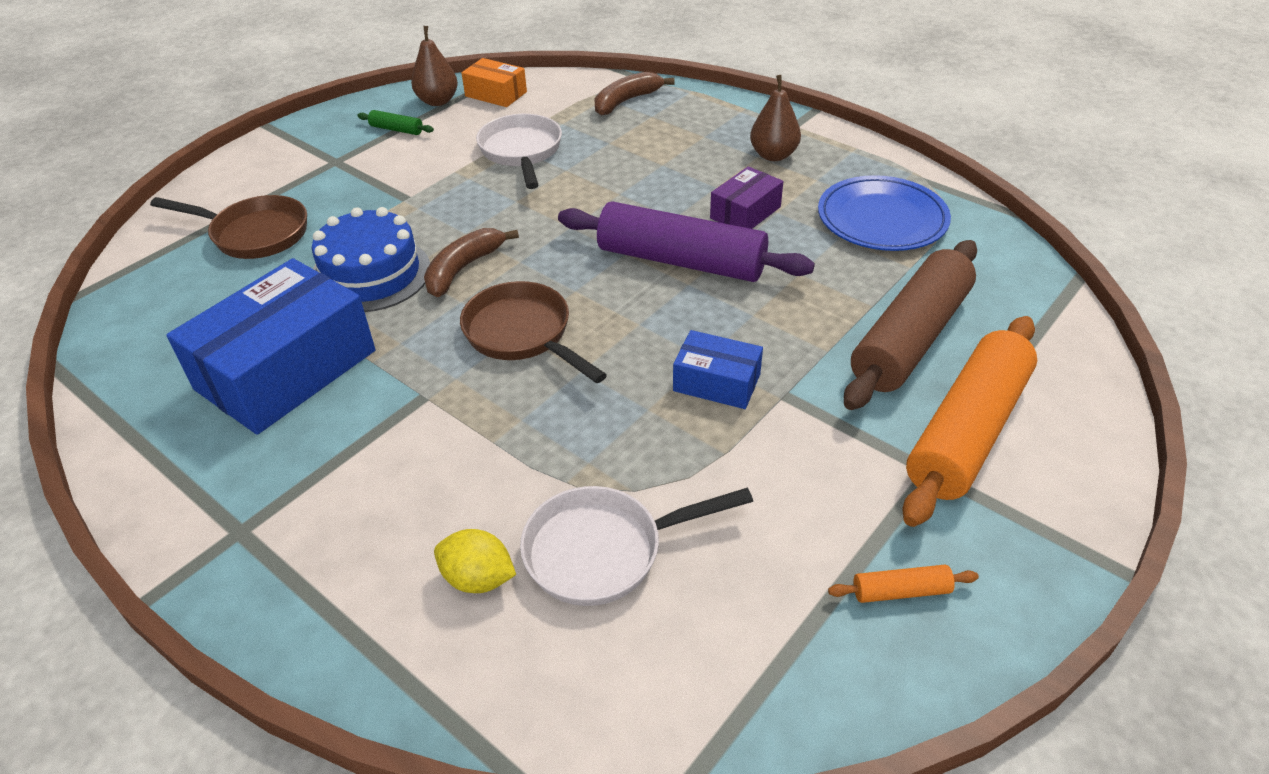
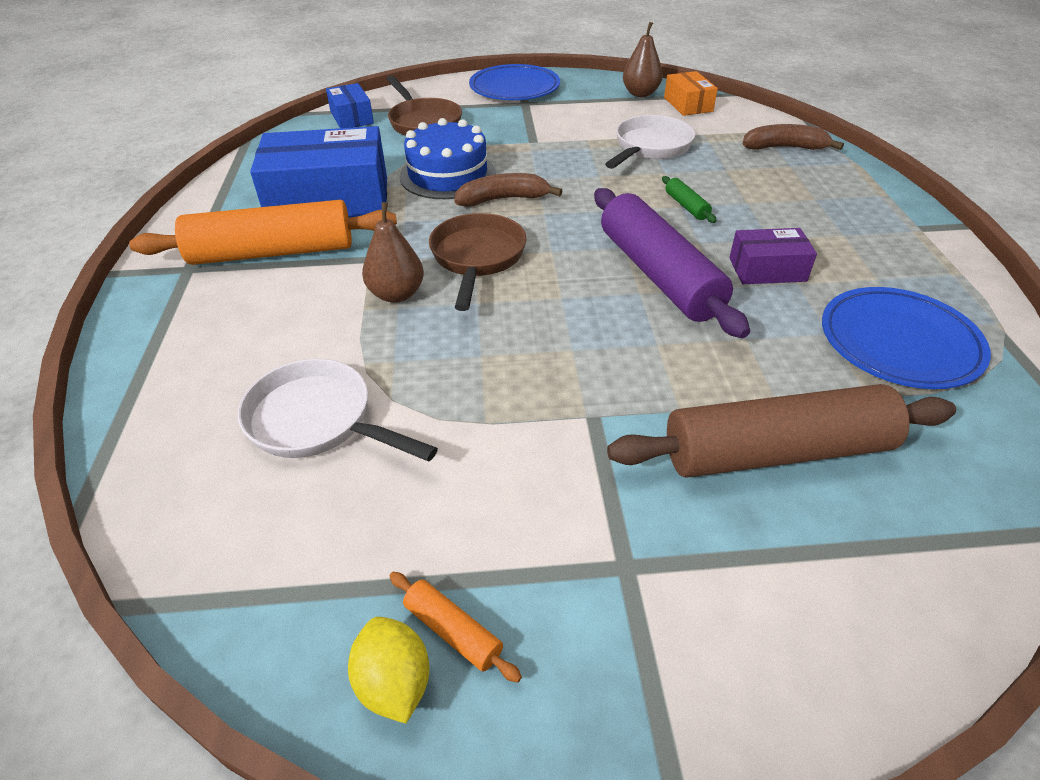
camera: 45 degrees right, 0 degrees up
(299, 150) = (514, 88): none -> blue plate
(396, 129) = (588, 100): green rolling pin -> green rolling pin (686, 206)
(478, 578) = (236, 380): yellow lemon -> yellow lemon (394, 683)
(716, 382) = (555, 372): blue box -> blue box (351, 117)
(773, 155) = (861, 241): brown pear -> brown pear (396, 294)
(967, 431) = (712, 565): orange rolling pin -> orange rolling pin (273, 252)

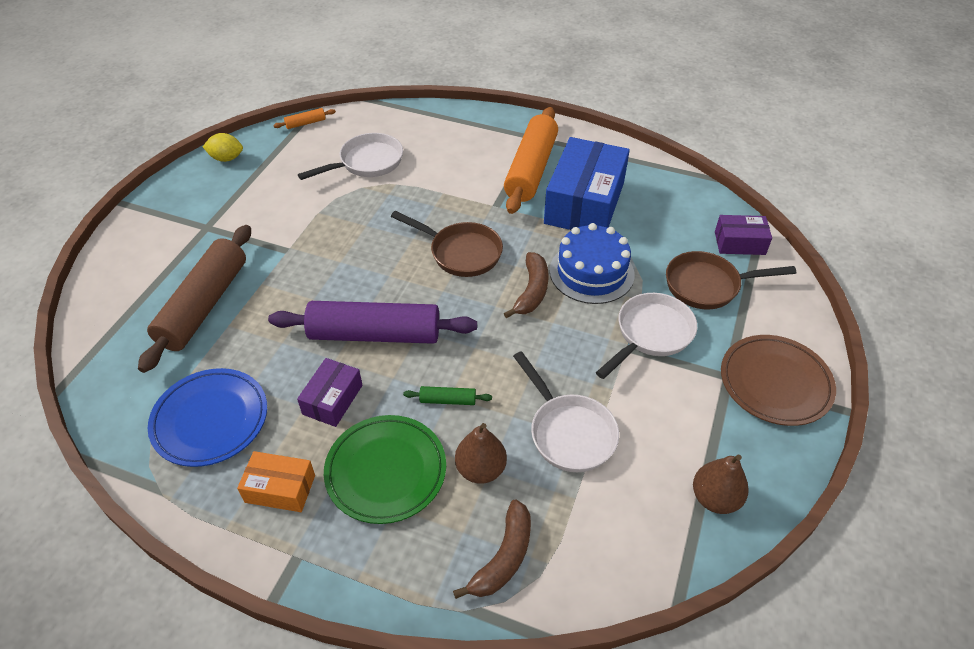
camera: 115 degrees right, 5 degrees up
(351, 117) = (739, 243): blue box -> purple box
(396, 294) = (448, 208): brown pear -> brown pear (480, 469)
(453, 631) = (230, 175): orange rolling pin -> orange rolling pin (305, 123)
(507, 135) = (650, 334): none -> white pan
(514, 88) = (775, 383): blue plate -> brown plate
(688, 104) = (661, 531): orange box -> orange box (280, 489)
(793, 213) = (386, 471): none -> green plate

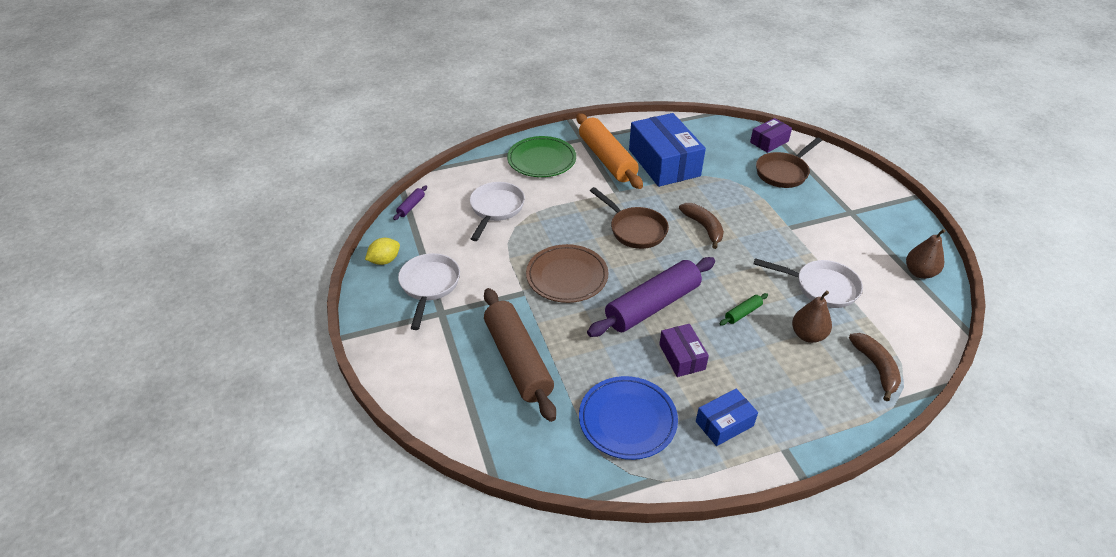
camera: 40 degrees left, 5 degrees down
(280, 489) = (724, 424): orange box -> blue box
(305, 123) = (411, 206): orange rolling pin -> purple rolling pin
(386, 471) = (765, 371): green plate -> green plate (541, 160)
(461, 252) = (635, 229): brown pan -> brown pan turned 60 degrees clockwise
(591, 272) = (720, 199): blue cake -> none
(650, 334) = (791, 213): white pan -> white pan (429, 286)
(775, 383) = (873, 202): brown plate -> brown plate (567, 276)

